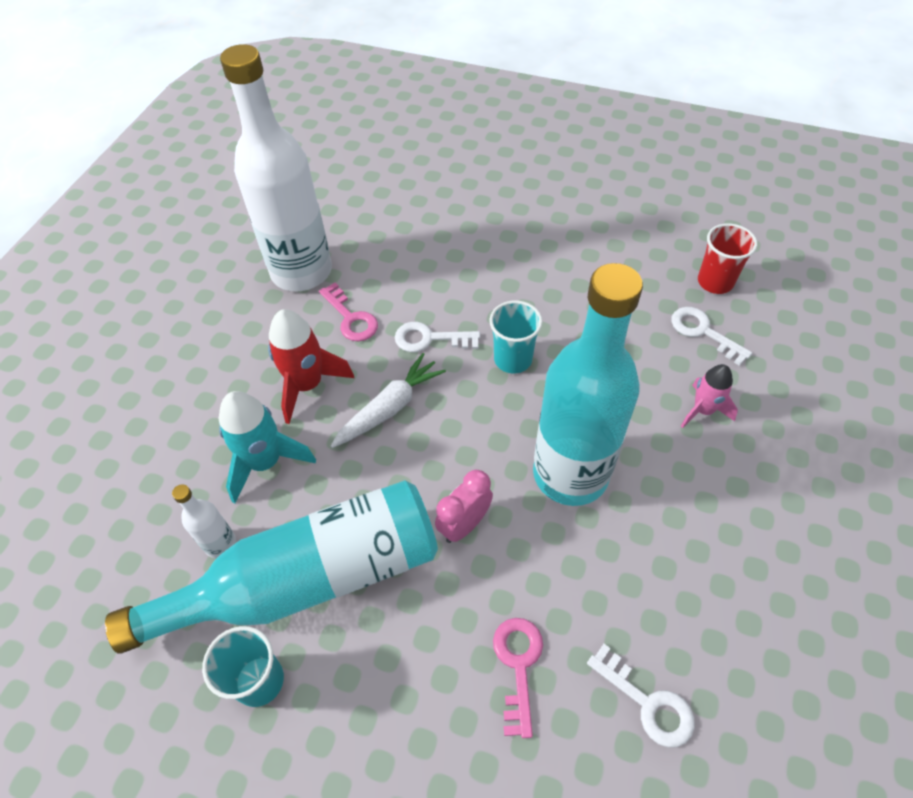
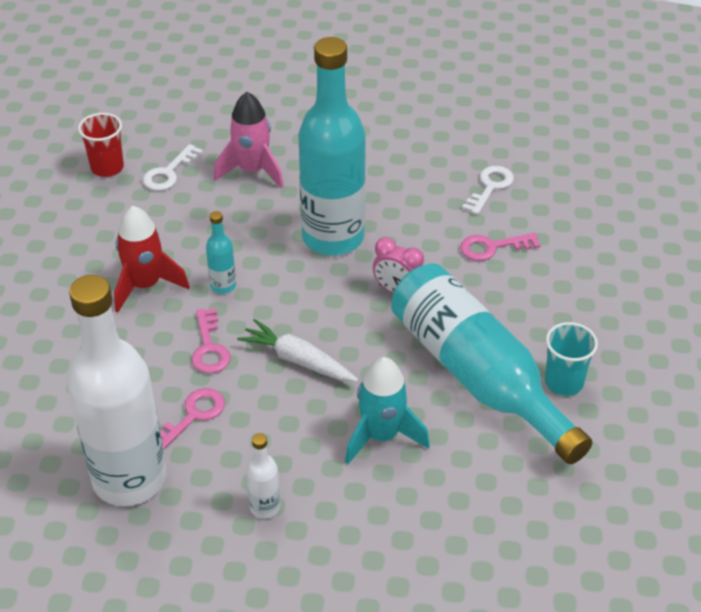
camera: 105 degrees left, 10 degrees down
(220, 544) = (470, 442): white bottle -> white bottle (265, 507)
(307, 385) = (287, 429): red rocket -> red rocket (145, 285)
(429, 339) = (209, 348): white key -> pink key
(513, 359) = (223, 286): turquoise cup -> turquoise bottle
(703, 410) = (252, 170): pink rocket -> pink rocket, size x1.56

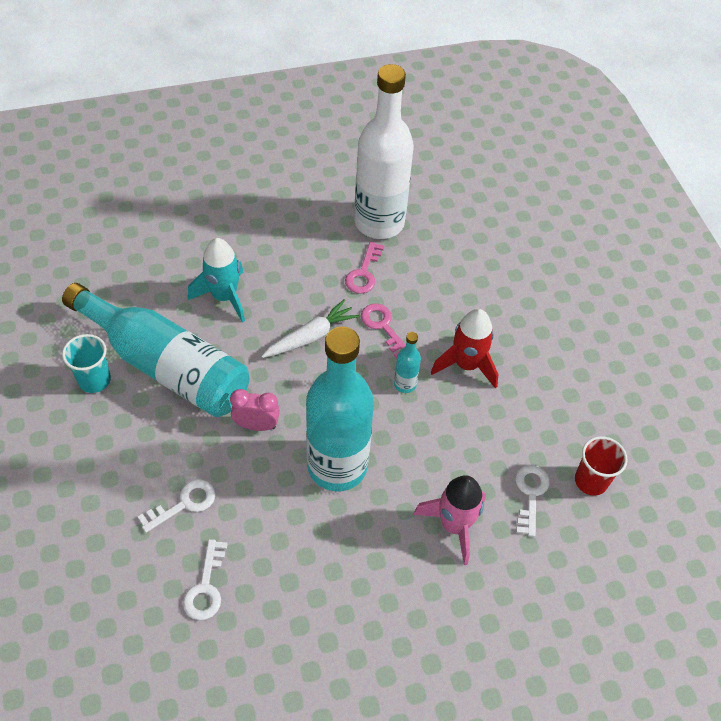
camera: 155 degrees right, 10 degrees up
(265, 507) = (283, 230): white bottle -> none
(298, 360) = (310, 337): white carrot -> white carrot turned 45 degrees counterclockwise
(492, 247) = (184, 503): pink key -> white key

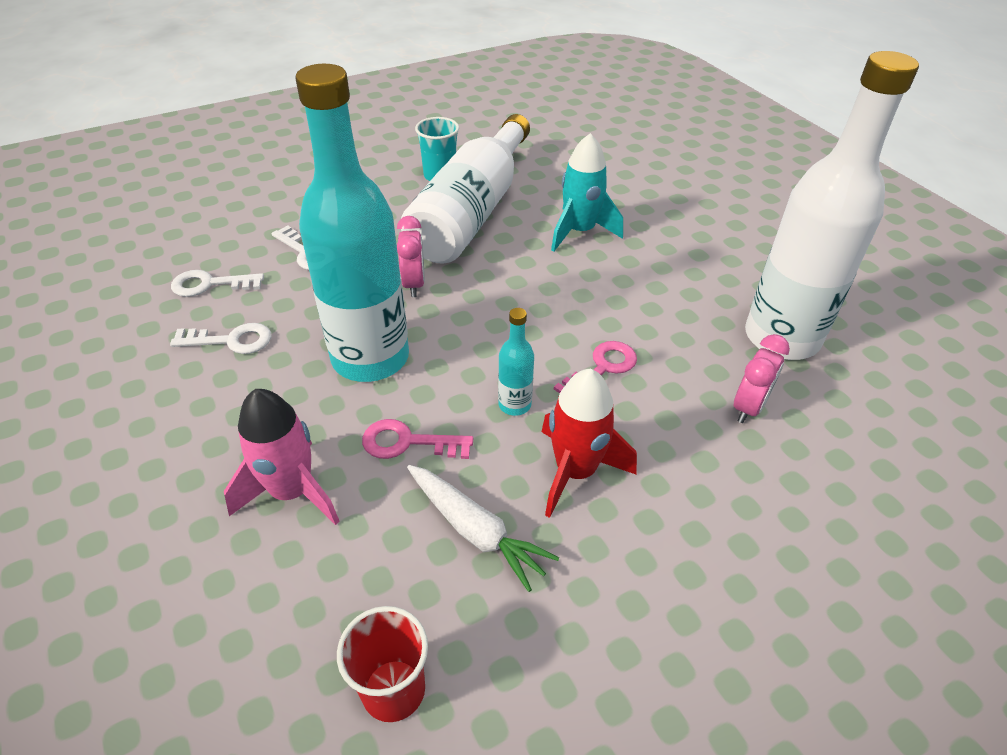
camera: 80 degrees right, 10 degrees down
(166, 365) = (472, 212): turquoise bottle -> white bottle
(310, 337) = (555, 305): white carrot -> white carrot (475, 531)
(364, 273) = (682, 336): pink key -> pink key (407, 442)
(434, 263) = (748, 407): none -> pink clock
(530, 494) = (355, 589): white key -> white key (231, 340)

